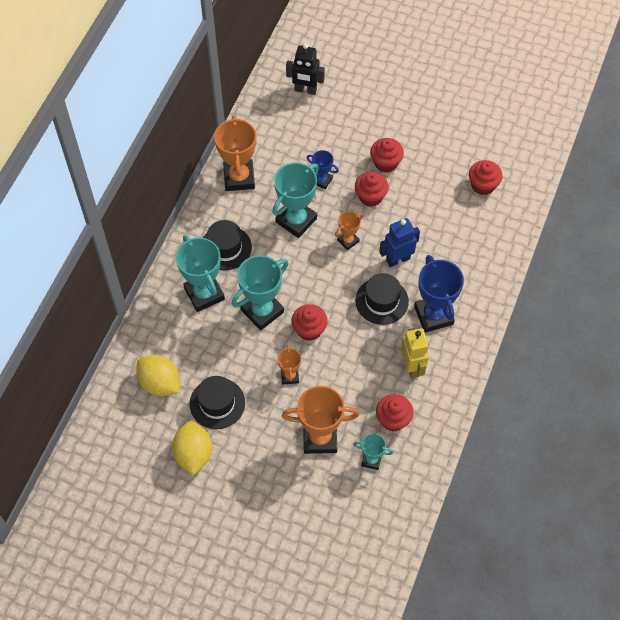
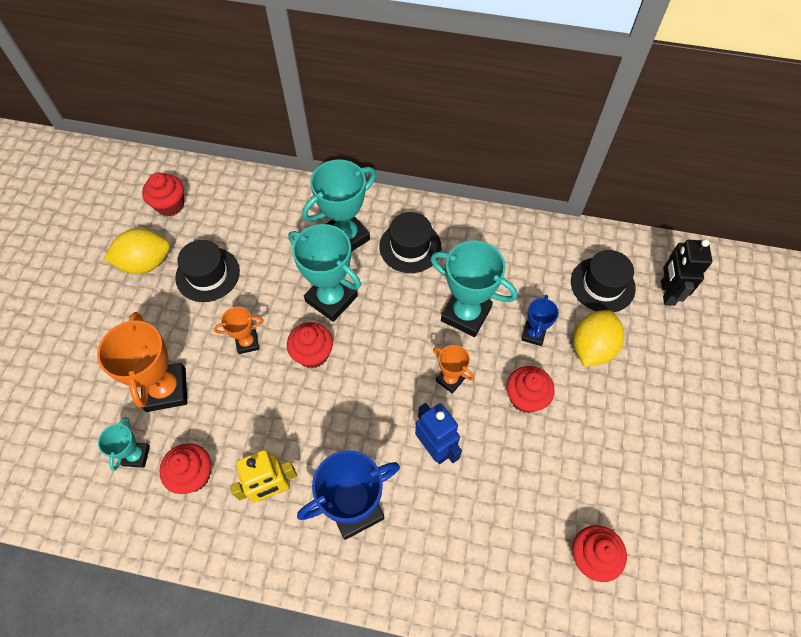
camera: 80 degrees right, 0 degrees up
(160, 383) = (229, 217): yellow lemon -> yellow lemon (591, 347)
(239, 178) = (510, 243): orange trophy -> none
(382, 301) = (367, 435): black hat -> black hat (602, 285)
(385, 163) = (586, 409): red cupcake -> red cupcake (170, 205)

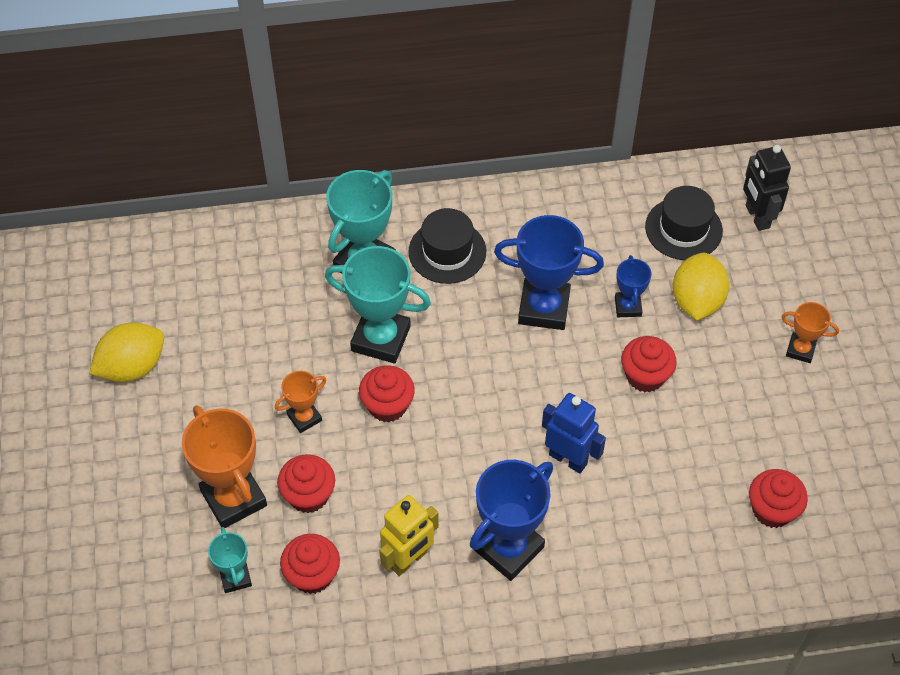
camera: 20 degrees left, 5 degrees down
(170, 205) = (127, 290): red cupcake -> red cupcake (308, 495)
(207, 274) = (217, 356): black hat -> none
(450, 379) = (555, 383): orange trophy -> orange trophy (800, 350)
(466, 314) = (544, 308): turquoise trophy -> blue trophy

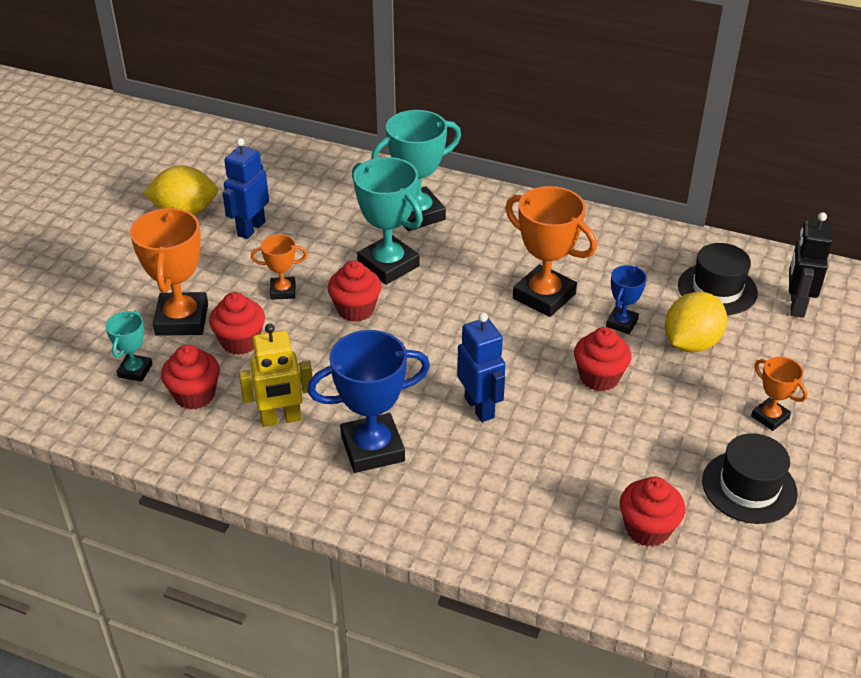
camera: 30 degrees right, 15 degrees down
(216, 357) = (251, 228): none -> blue robot
(447, 251) = (491, 231): black hat -> black hat (749, 487)
(544, 308) = (544, 296): blue trophy -> orange trophy

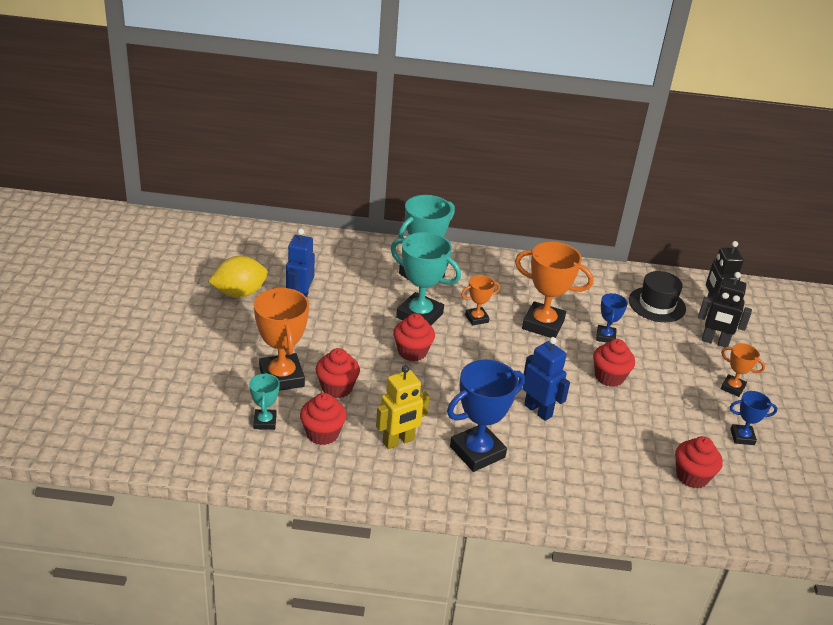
camera: 20 degrees left, 5 degrees down
(283, 291) = (349, 345): orange trophy -> orange trophy (476, 318)
(691, 343) = (658, 344): yellow lemon -> none
(749, 487) = (742, 437): black hat -> blue trophy
(776, 350) = (715, 342): none -> black robot

